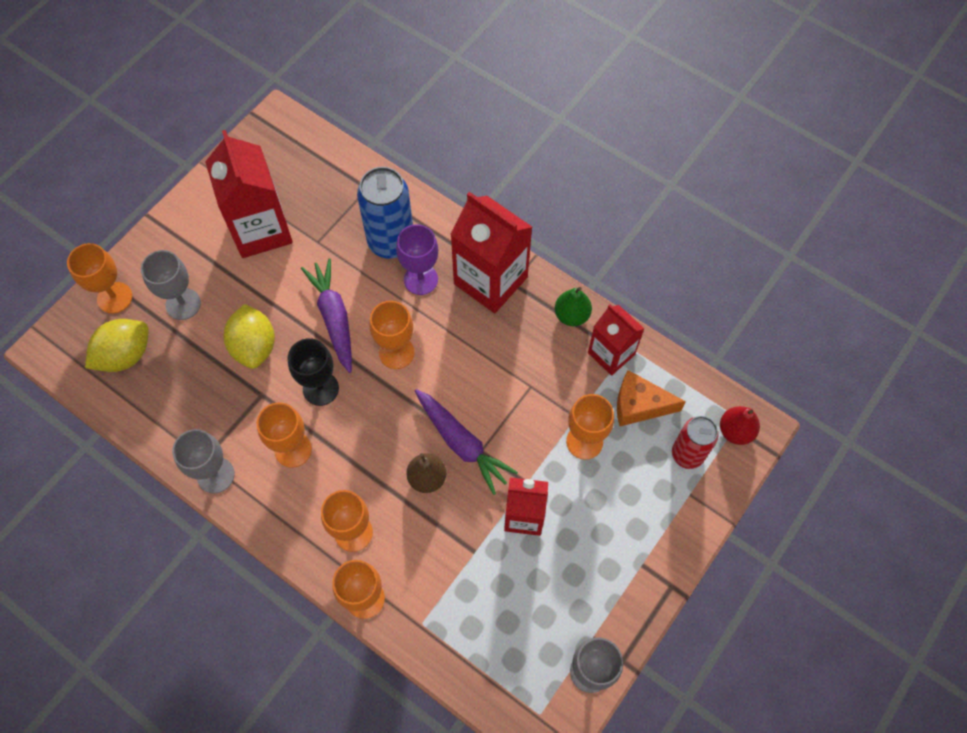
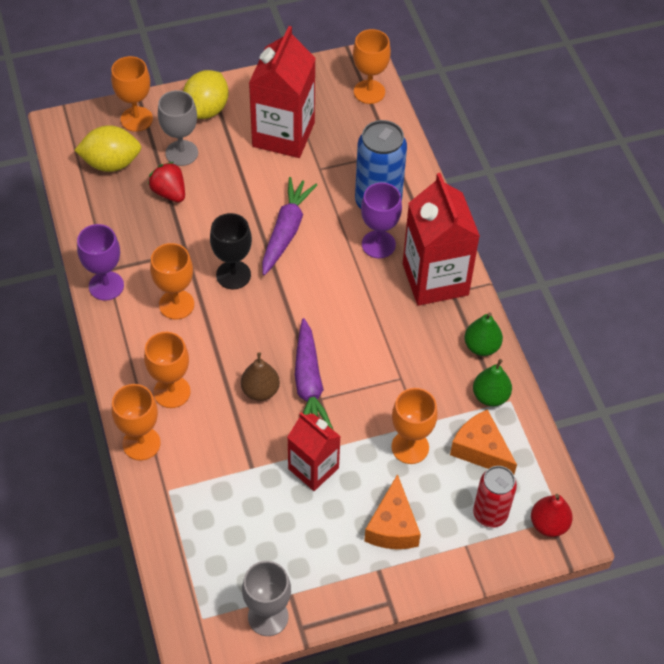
camera: 35 degrees right, 10 degrees down
(202, 349) = (169, 193): none -> red strawberry
(215, 475) = (106, 286): grey goblet -> purple goblet
(254, 346) = (209, 214): yellow lemon -> yellow lemon (206, 109)
(396, 352) = (313, 285): orange goblet -> orange goblet (369, 92)
(611, 354) = (490, 396): red carton -> green pear
(624, 520) = (392, 526): none -> orange cheese

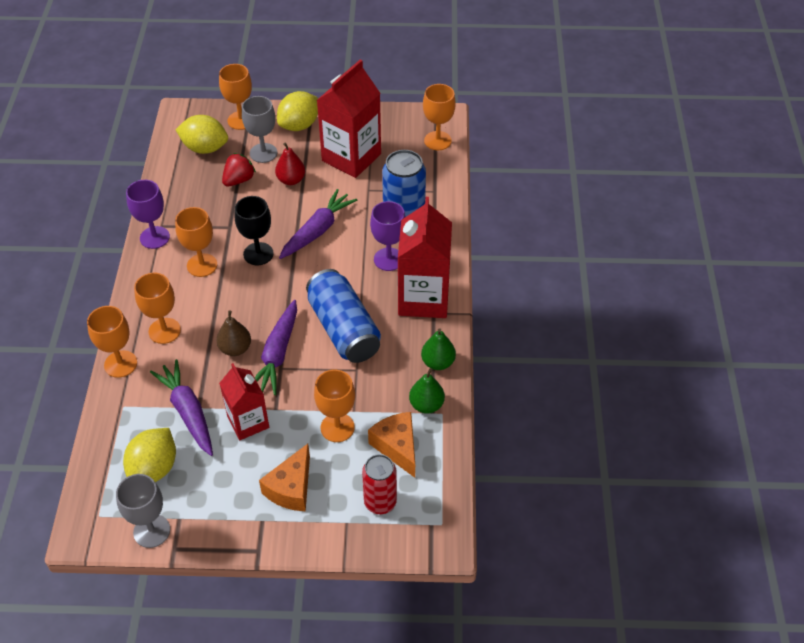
camera: 20 degrees right, 5 degrees down
(169, 193) = (239, 180): red strawberry -> red strawberry turned 60 degrees clockwise
(237, 549) = (154, 468): none -> yellow lemon
(243, 476) = (188, 412): none -> purple carrot
(367, 336) = (344, 329): none -> blue can
(548, 524) = (428, 526): red pear -> red pear (291, 180)

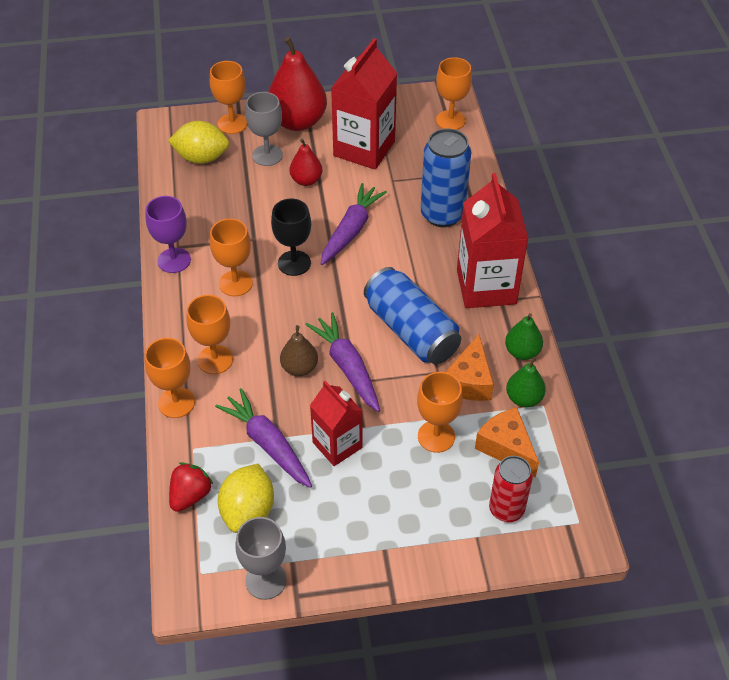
camera: 10 degrees left, 0 degrees up
(239, 180) = (249, 187): red strawberry -> red strawberry (190, 495)
(277, 354) = (347, 367): purple carrot -> purple carrot turned 150 degrees clockwise
(291, 488) = (406, 509): orange cheese -> orange cheese (469, 381)
(299, 125) = (297, 121): yellow lemon -> red pear
(388, 259) = (436, 250): purple goblet -> none

